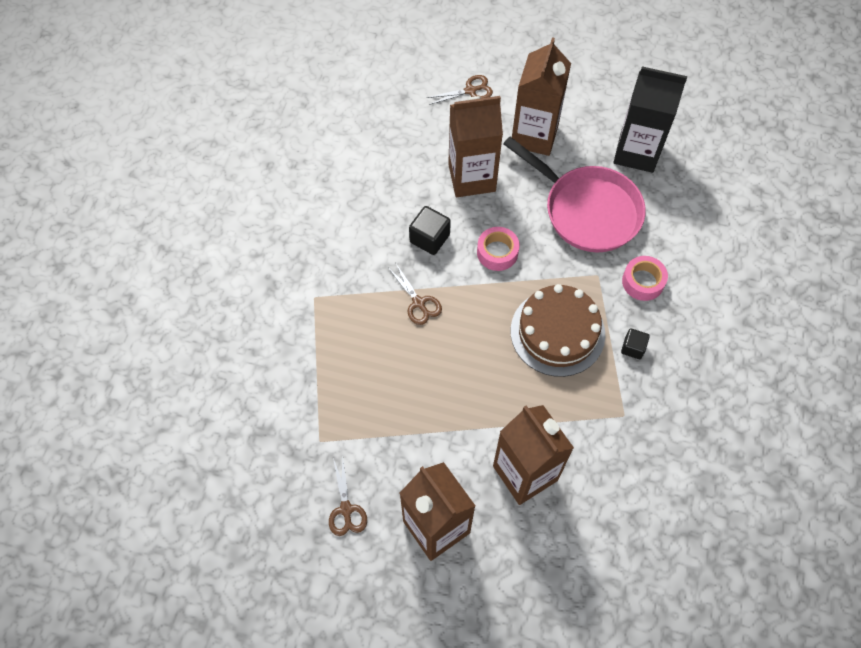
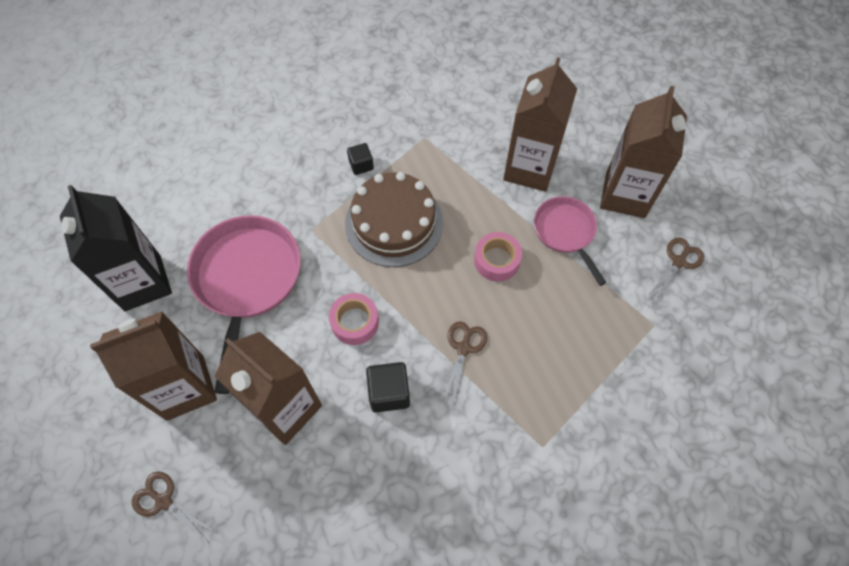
camera: 130 degrees left, 0 degrees up
(444, 448) = (565, 232): none -> pink pan
(643, 282) = (291, 194): pink tape -> pink tape (496, 260)

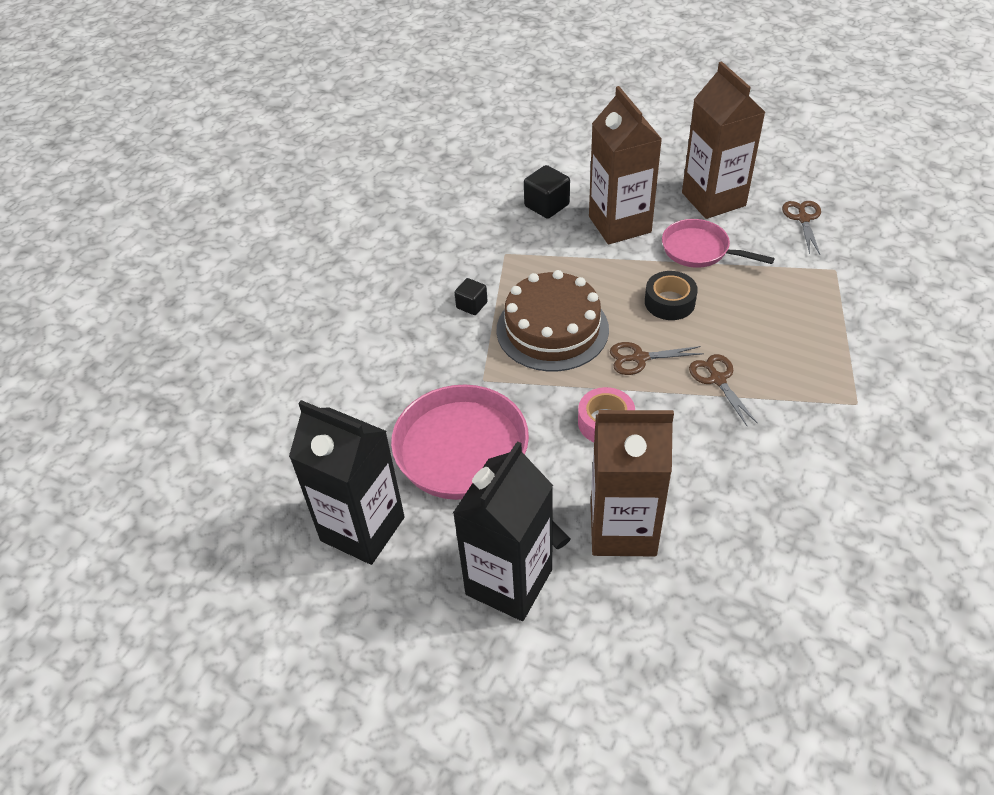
camera: 35 degrees left, 15 degrees down
(164, 501) = (598, 688): brown scissors -> brown scissors (639, 358)
(185, 387) = (509, 582): brown carton -> black carton
(389, 392) = (696, 453): black cube -> black cube (546, 205)
(496, 260) = (669, 302): pink tape -> black tape

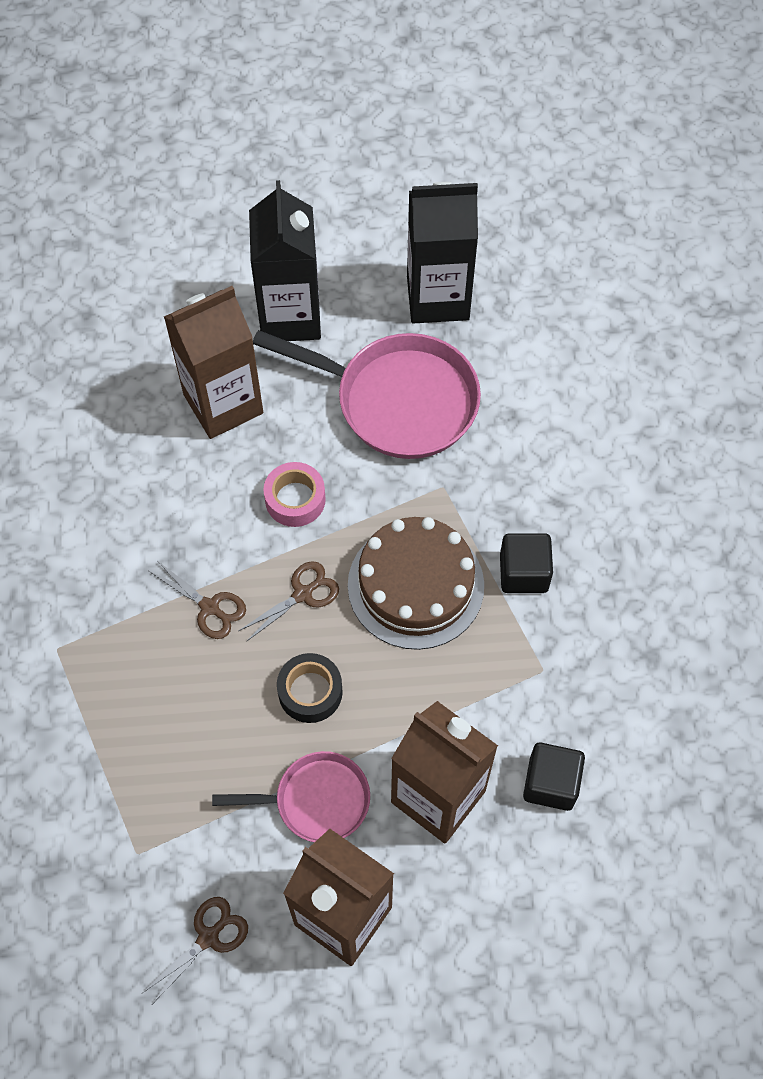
camera: 145 degrees right, 15 degrees up
(471, 305) = (523, 573): black cube -> black cube, size x1.56
(803, 219) = (208, 937): brown scissors -> brown scissors turned 105 degrees counterclockwise

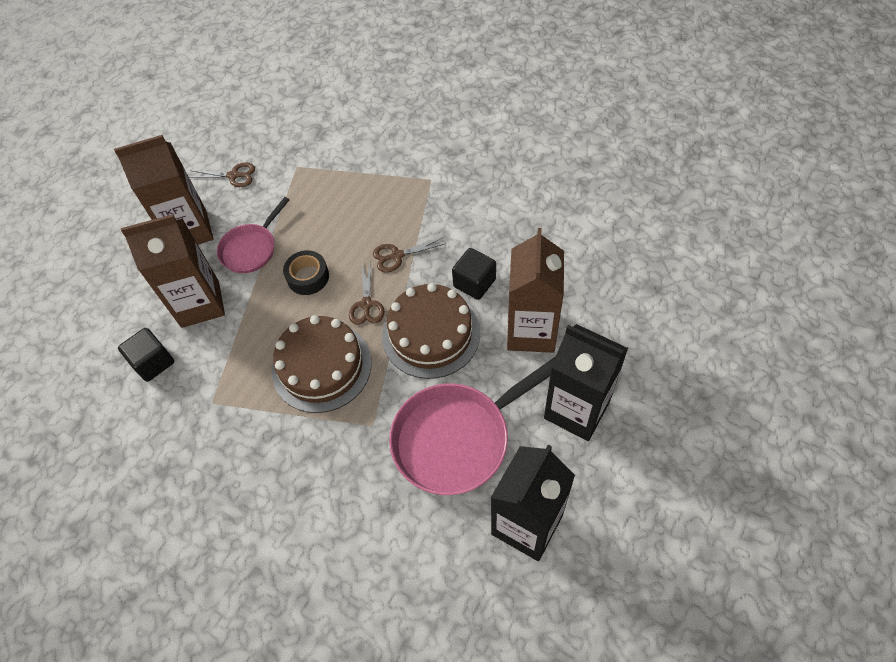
camera: 130 degrees right, 5 degrees down
(208, 937) = (233, 175): brown scissors -> brown scissors turned 75 degrees counterclockwise
(295, 499) = (431, 334): pink tape -> brown cake
(523, 573) = (276, 434): black cube -> black cube (474, 283)

